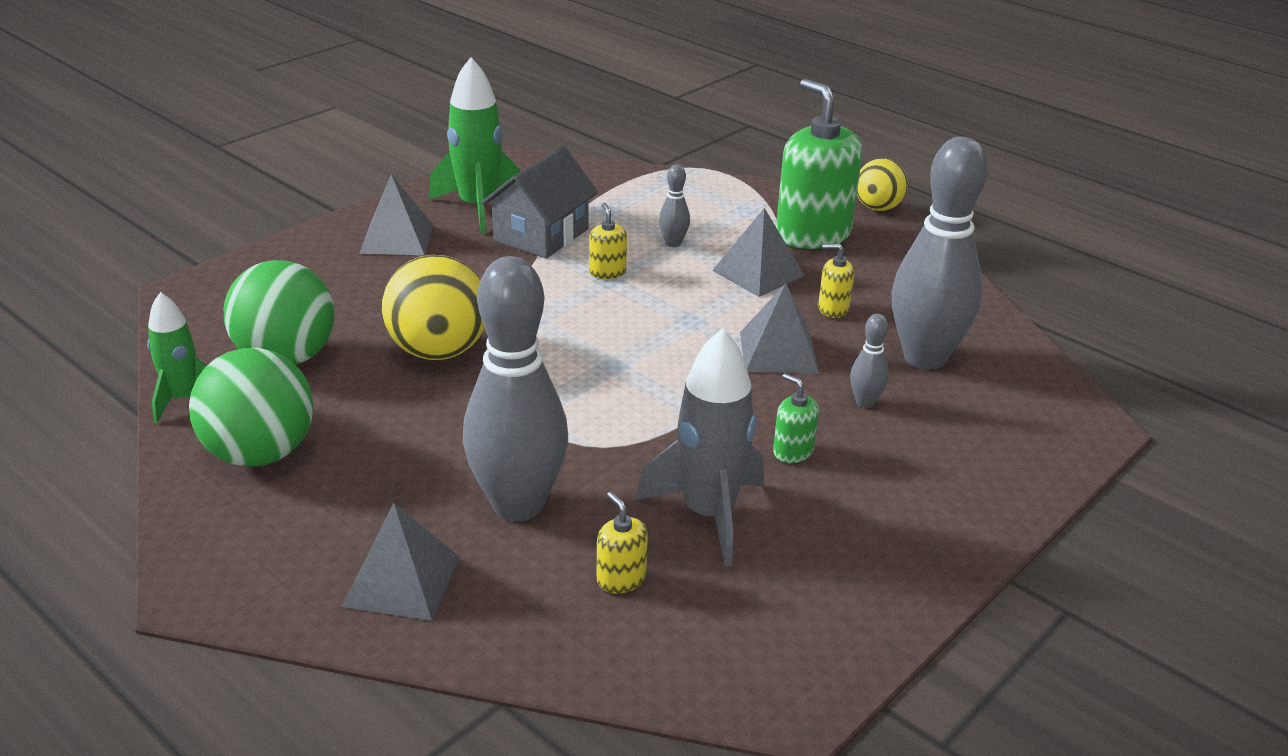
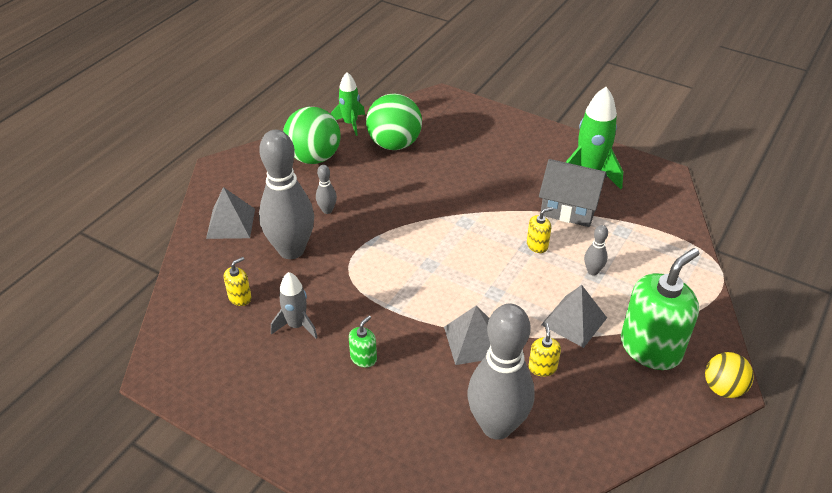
camera: 80 degrees right, 10 degrees up
(396, 238) = (532, 151): grey pyramid -> none
(438, 351) = (419, 193): yellow ball -> none
(708, 514) = (296, 325): grey rocket -> grey rocket, size x0.62
(865, 402) = (428, 392): grey bowling pin -> grey bowling pin (327, 210)

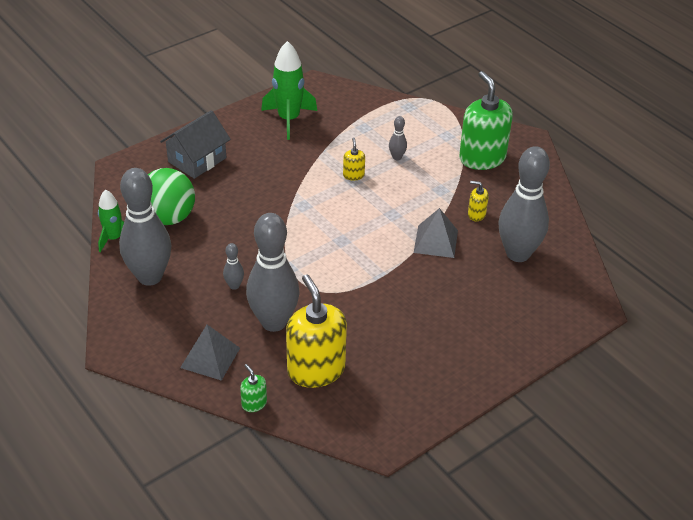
camera: 70 degrees left, 0 degrees up
(240, 297) = (316, 369): yellow soap dispenser -> yellow soap dispenser, size x2.30
(296, 325) = (369, 339): grey rocket -> none
(314, 157) = (150, 276): green ball -> grey bowling pin
(363, 358) = (424, 306): green soap dispenser -> green soap dispenser (254, 403)
(569, 207) = (321, 144): grey house -> grey house (197, 160)
(574, 321) = (441, 184): grey pyramid -> none
(723, 388) = (529, 141): yellow ball -> none

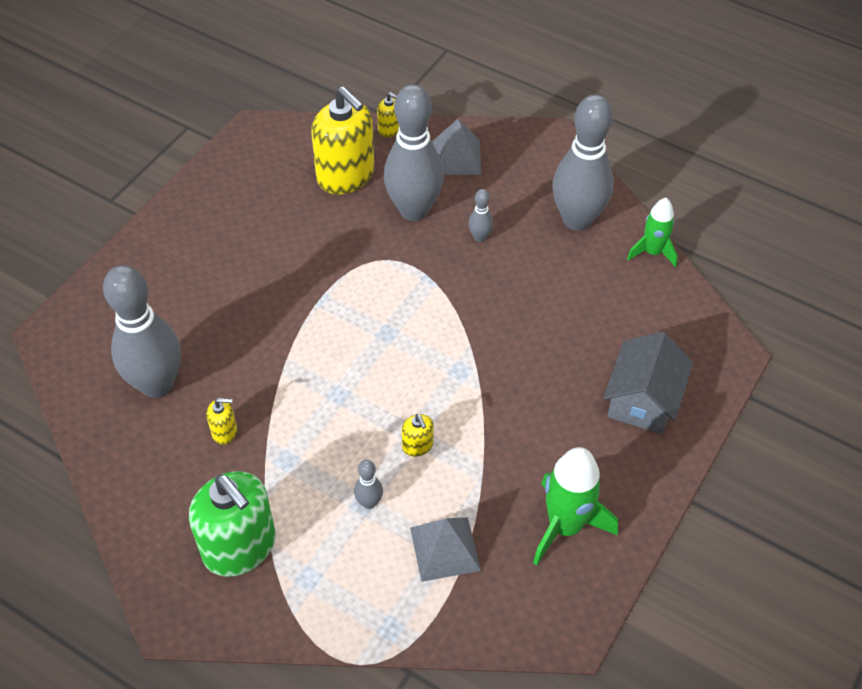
camera: 160 degrees right, 10 degrees up
(169, 217) = (612, 299): green ball -> none
(254, 403) = (389, 129): green soap dispenser -> yellow soap dispenser
(435, 241) = (268, 370): grey pyramid -> grey pyramid (445, 548)

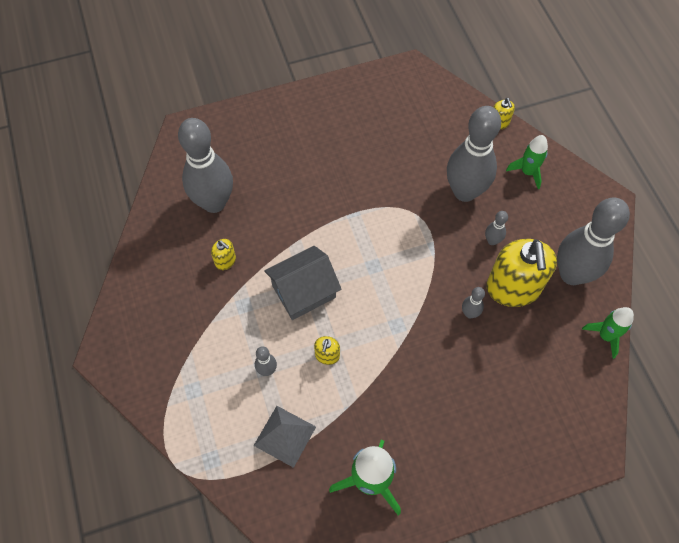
camera: 40 degrees right, 10 degrees up
(240, 546) = (174, 340): green soap dispenser -> none
(346, 175) = (441, 138): yellow soap dispenser -> yellow soap dispenser (513, 288)
(456, 157) = (527, 172): grey pyramid -> green rocket
(518, 314) = (469, 313): none -> grey bowling pin
(642, 400) = (500, 437): grey house -> grey house (303, 291)

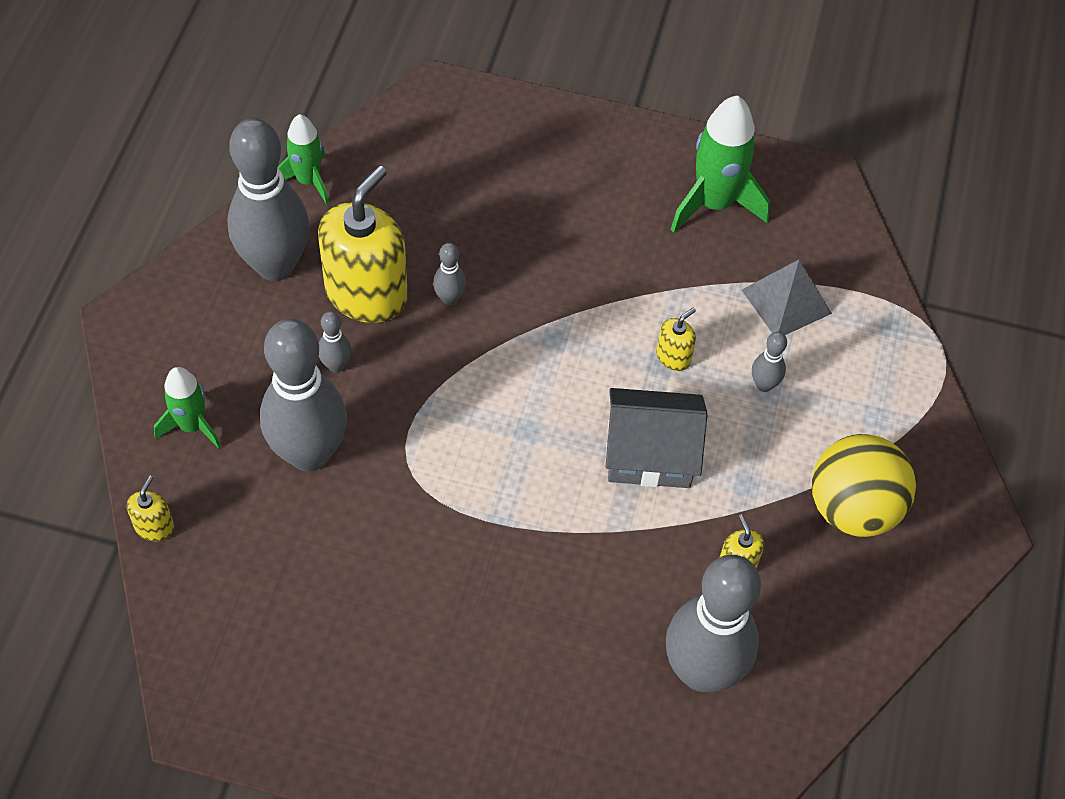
camera: 150 degrees left, 5 degrees down
(181, 326) = (853, 508): none -> yellow ball

